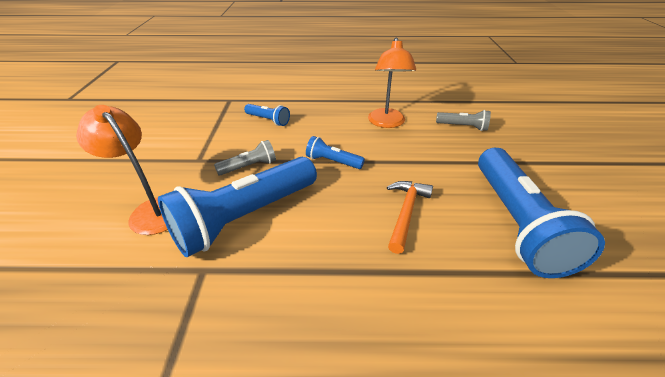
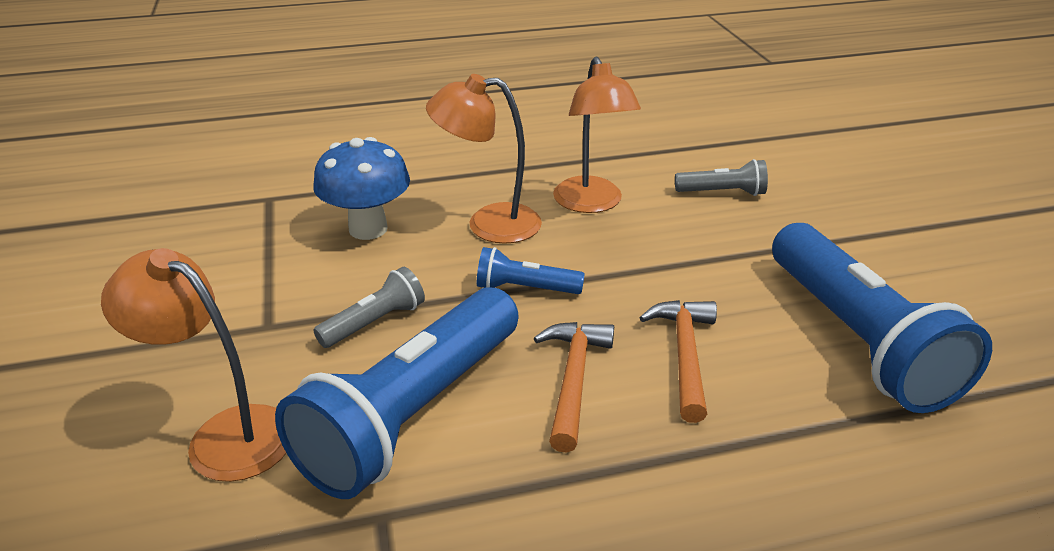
camera: 15 degrees left, 5 degrees down
(268, 120) = (368, 229): blue flashlight -> blue mushroom
(328, 126) = (488, 224): none -> orange lamp
(337, 215) = (573, 380): none -> orange hammer

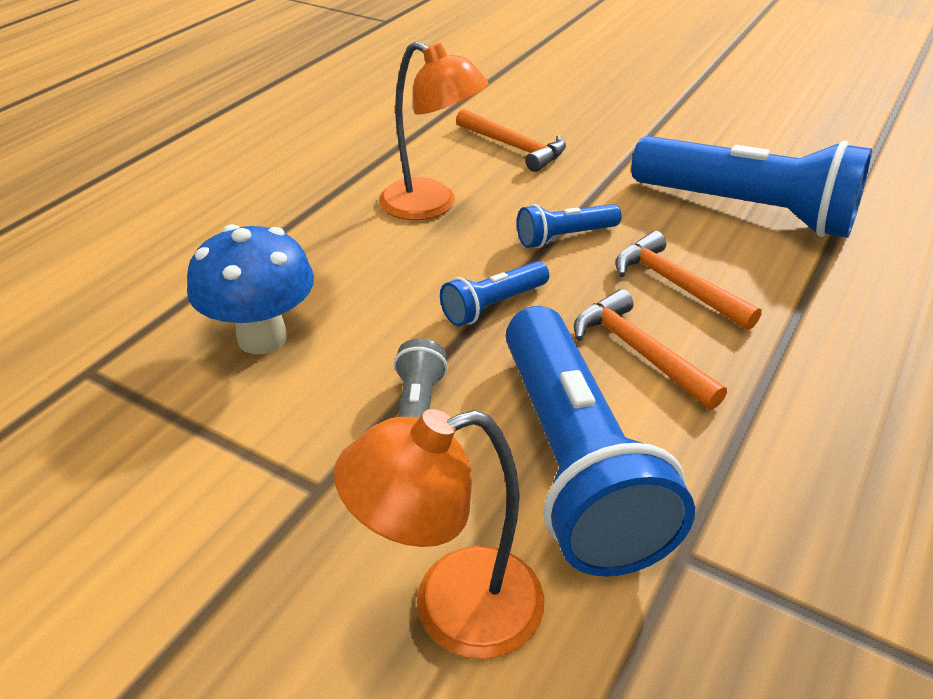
camera: 45 degrees left, 5 degrees up
(488, 224) = (372, 269): orange lamp -> none
(653, 273) = (565, 237): none -> blue flashlight
(722, 192) = (514, 147): grey flashlight -> orange hammer

